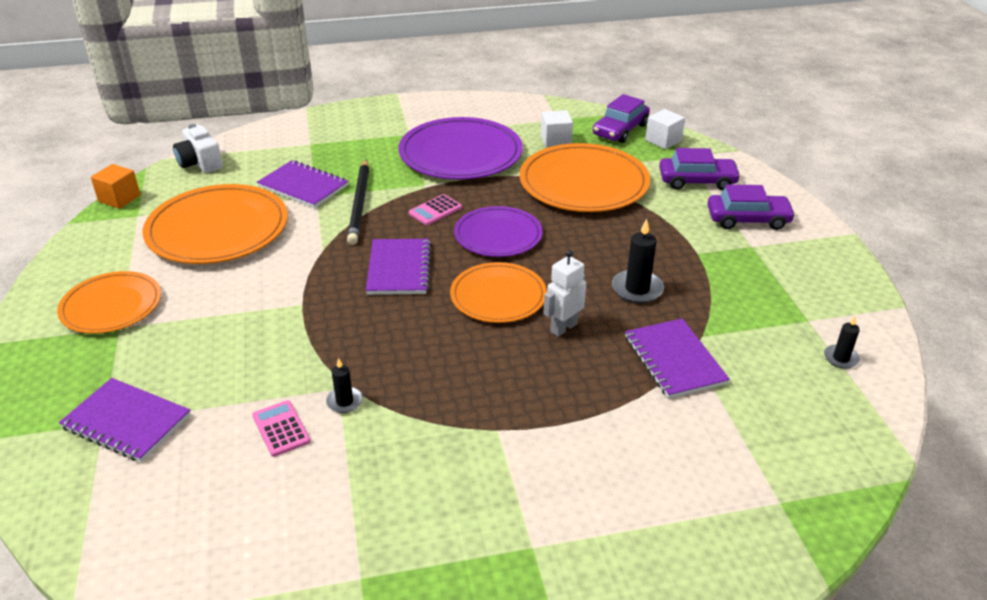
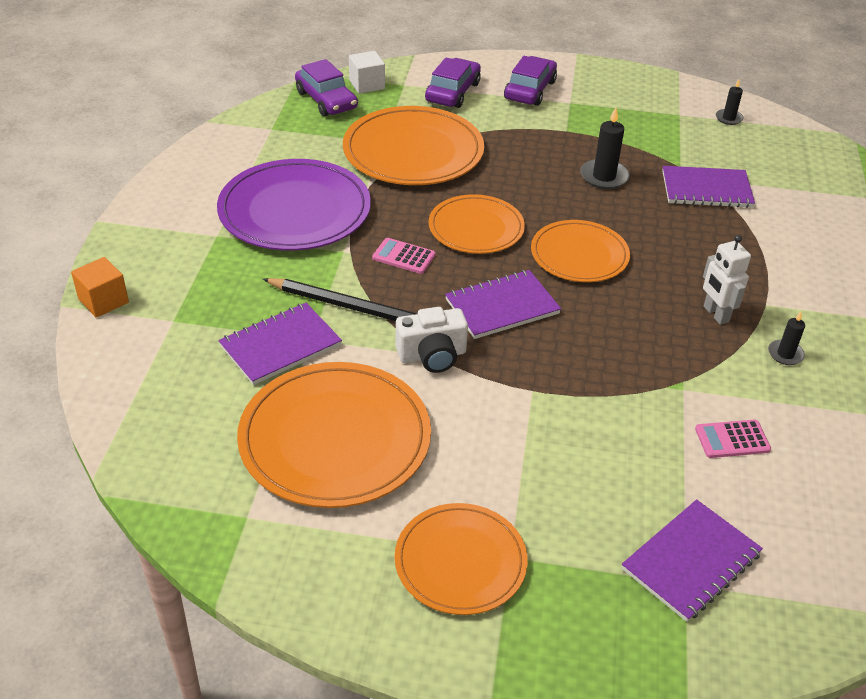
camera: 70 degrees left, 5 degrees up
(119, 198) = (184, 534): orange cube -> orange cube (103, 301)
(200, 163) = (142, 434): white camera -> white camera (432, 355)
(344, 401) = (704, 388): black candle -> black candle (785, 354)
(399, 269) = (502, 306): purple notebook -> purple notebook turned 45 degrees counterclockwise
(435, 210) = (404, 256): pink calculator -> pink calculator turned 135 degrees clockwise
(498, 235) = (476, 228): purple plate -> orange plate
(555, 140) = (316, 143): white cube -> none
(563, 327) = (642, 231): white robot -> white robot (715, 314)

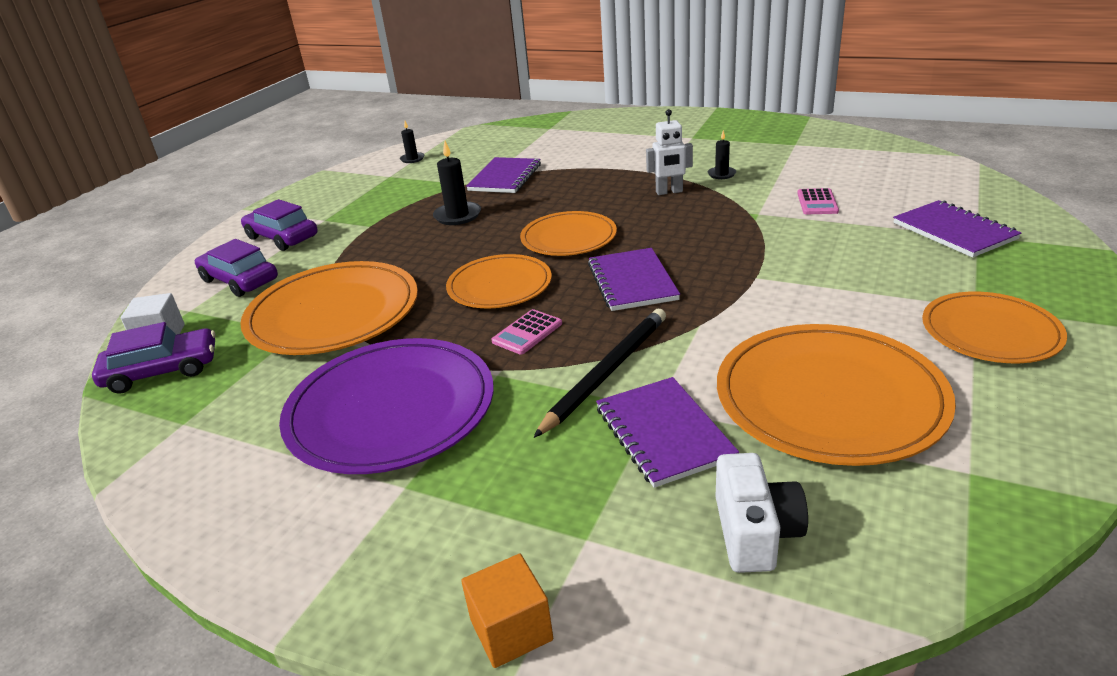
camera: 70 degrees left, 10 degrees down
(432, 355) = (699, 326): white camera -> white camera (755, 532)

